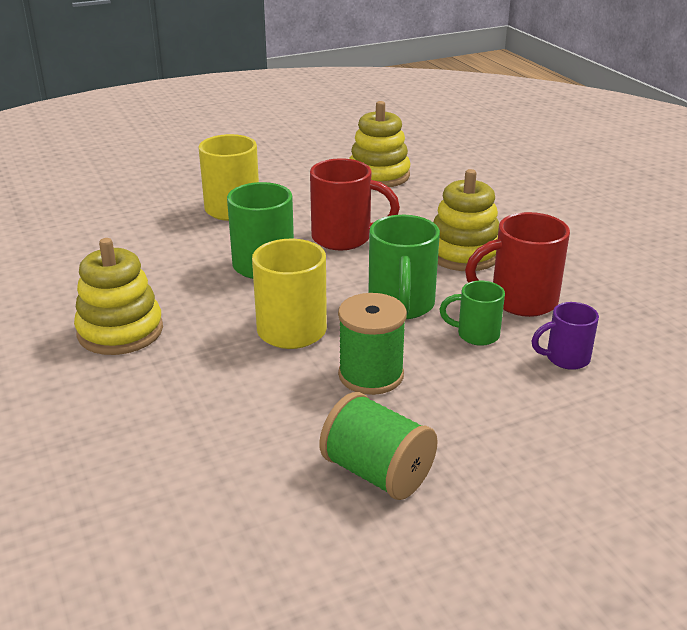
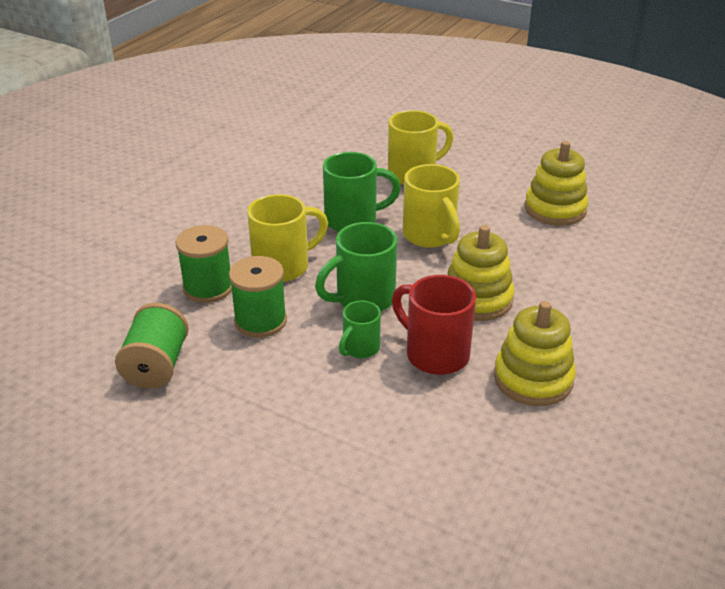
camera: 55 degrees right, 5 degrees up
(120, 331) = (217, 208): yellow stacking toy -> yellow stacking toy (533, 379)
(270, 389) = (208, 288): none -> green spool
(344, 238) = (430, 236): red mug -> yellow mug
(476, 335) = (360, 349): green mug -> green mug turned 120 degrees counterclockwise
(565, 358) = (372, 406): purple mug -> none

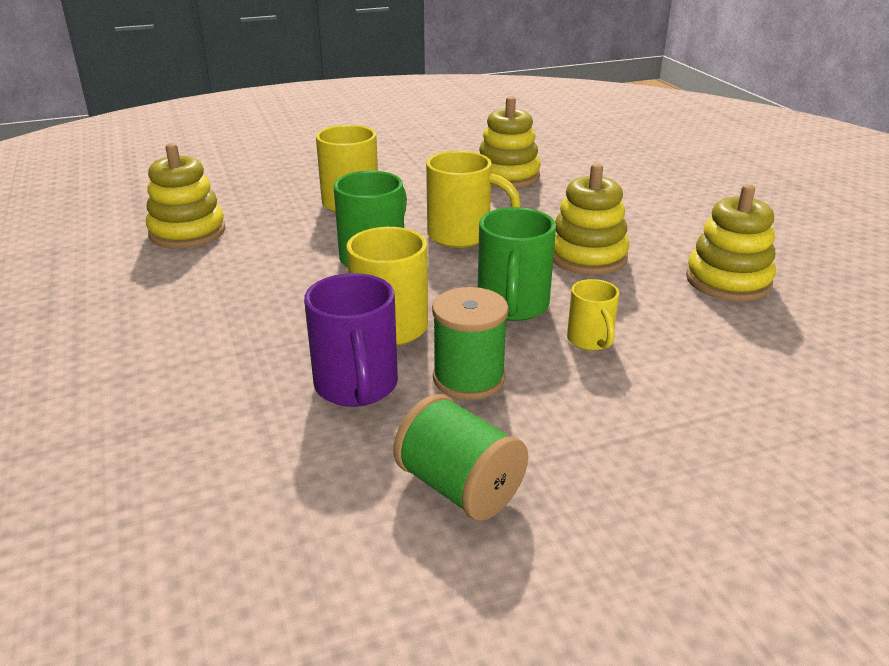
camera: 50 degrees left, 5 degrees down
(208, 288) = (356, 387): green spool -> purple mug
(295, 147) = (187, 232): none -> yellow stacking toy
(360, 349) = (590, 341): green mug -> yellow mug
(435, 354) = (643, 308): red mug -> none

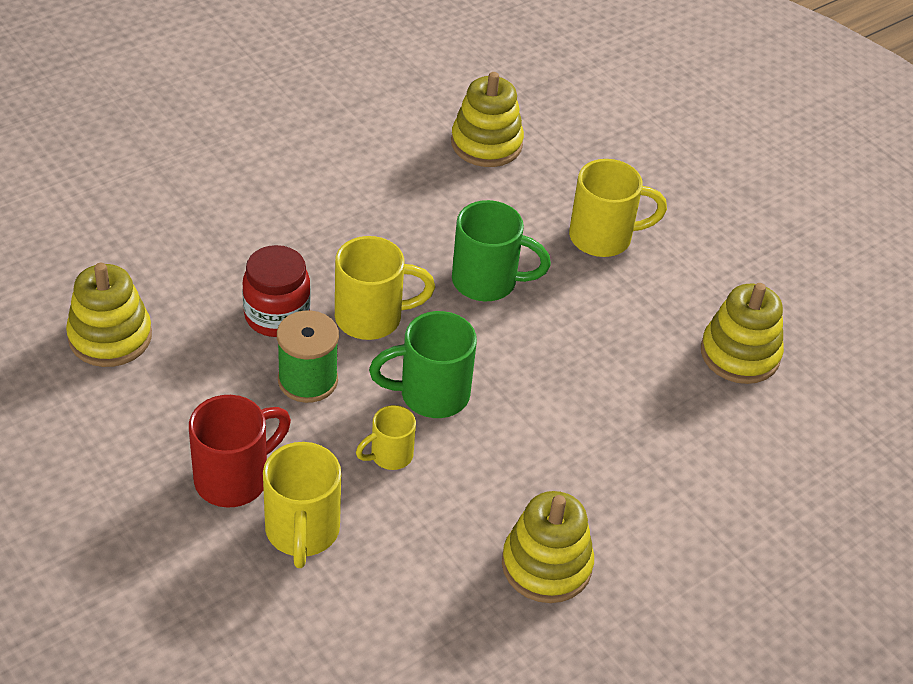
camera: 70 degrees right, 15 degrees up
(356, 387) = (277, 316): purple mug -> red jar
(459, 487) = (177, 394): green spool -> none
(462, 236) = (561, 337): yellow mug -> yellow mug (302, 532)
(587, 256) = (556, 443): yellow stacking toy -> yellow stacking toy (110, 336)
(613, 453) = (234, 478): none -> red mug

